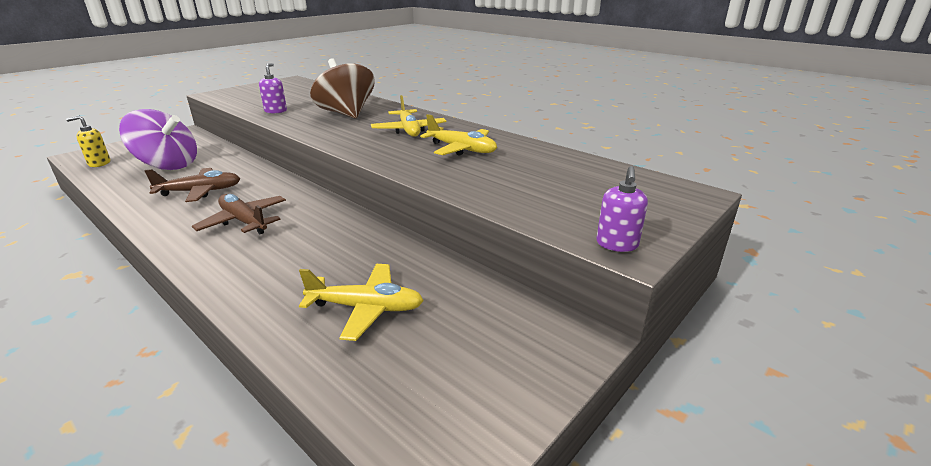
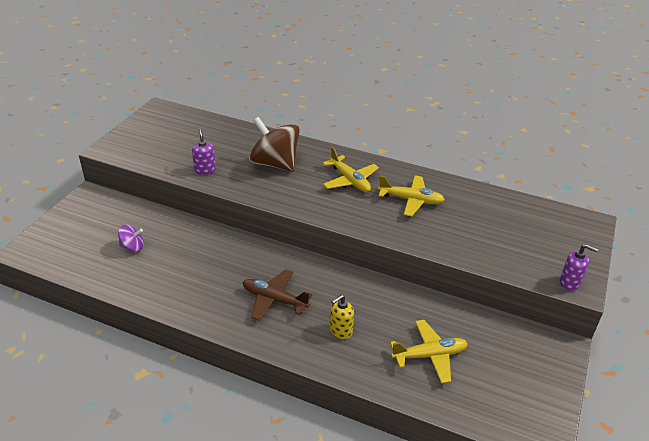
camera: 20 degrees left, 10 degrees up
(99, 163) = (61, 257): yellow soap dispenser -> yellow soap dispenser (340, 331)
(168, 165) = (132, 247): purple spinning top -> purple spinning top, size x0.47
(200, 191) = (201, 274): brown plane -> none
(617, 244) = (570, 283): purple soap dispenser -> purple soap dispenser turned 60 degrees counterclockwise

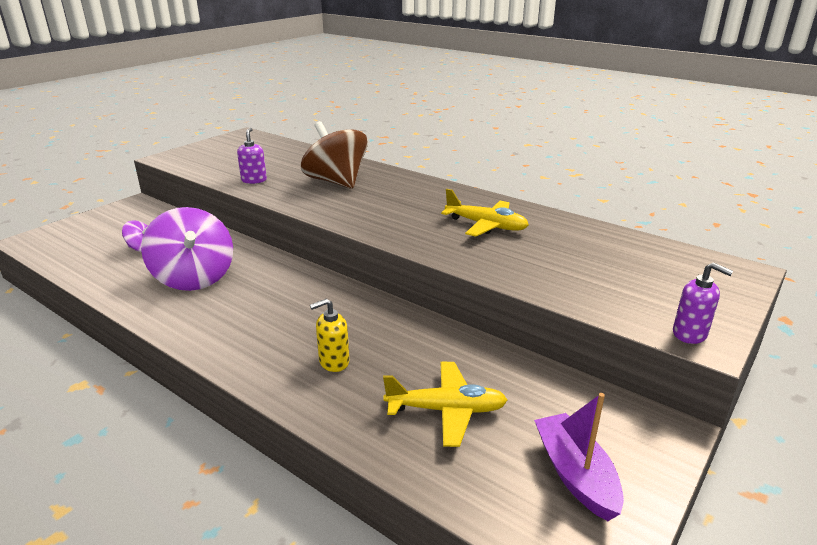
camera: 15 degrees right, 10 degrees down
(195, 270) = (194, 277): none -> purple spinning top
(274, 300) = (268, 317): brown plane -> none
(350, 180) = (417, 202): yellow plane -> none
(519, 385) = (575, 474): none -> purple boat

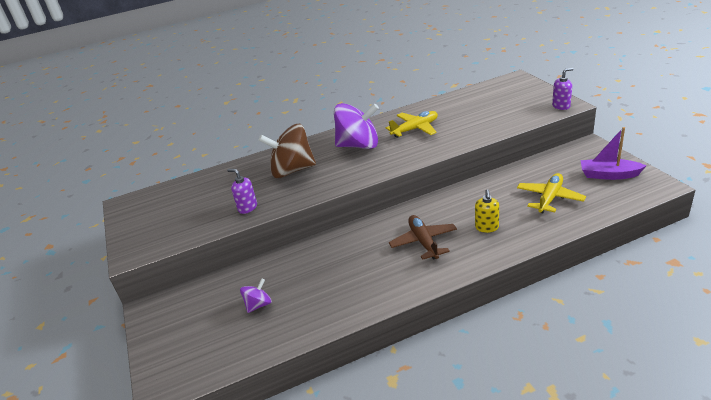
camera: 55 degrees left, 5 degrees up
(194, 277) = (336, 277): purple spinning top -> purple spinning top (359, 145)
(279, 318) = (423, 242): none -> brown plane

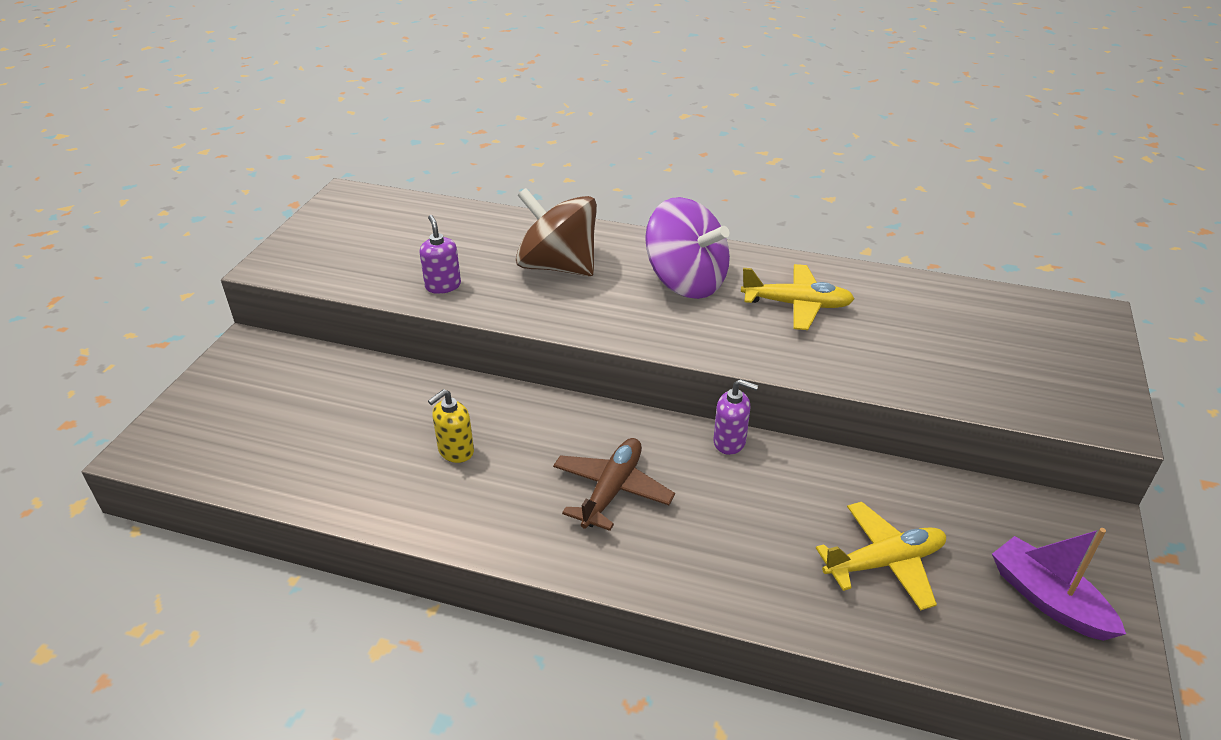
camera: 35 degrees right, 5 degrees up
(258, 305) = (335, 426): purple spinning top -> none
(487, 227) = (723, 535): yellow soap dispenser -> yellow soap dispenser (455, 451)
(561, 106) = (1094, 415): purple soap dispenser -> purple soap dispenser (730, 442)

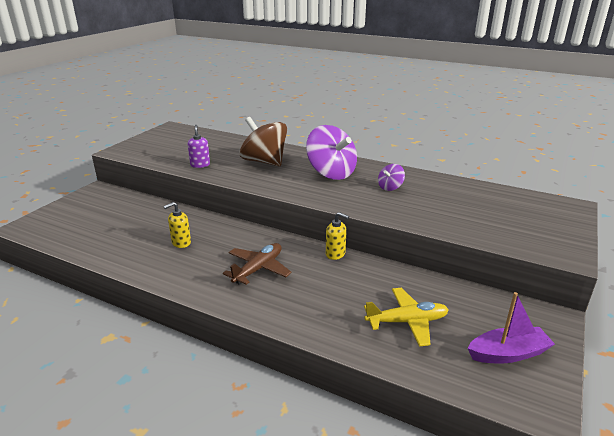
camera: 10 degrees right, 10 degrees down
(730, 442) = (335, 254): purple soap dispenser -> yellow soap dispenser
(796, 305) = (390, 187): yellow plane -> purple spinning top
(1048, 599) = (508, 353): purple boat -> purple boat turned 105 degrees clockwise

